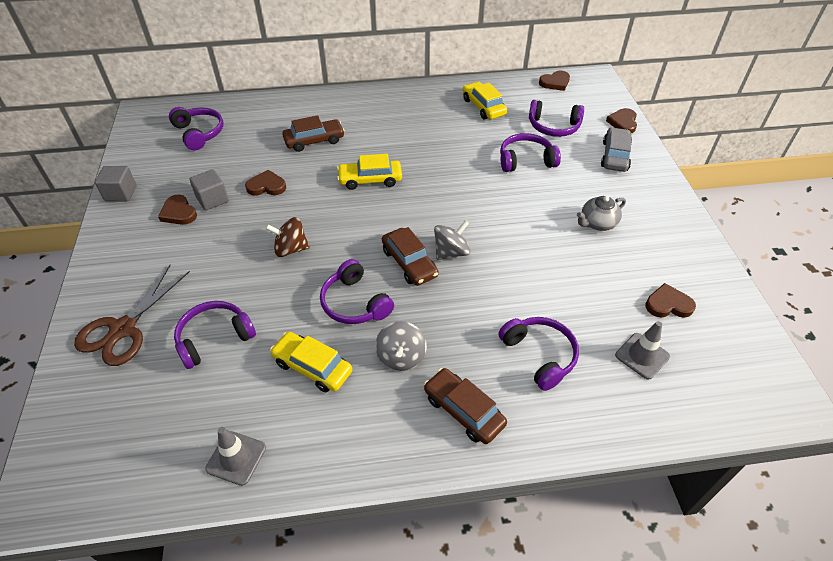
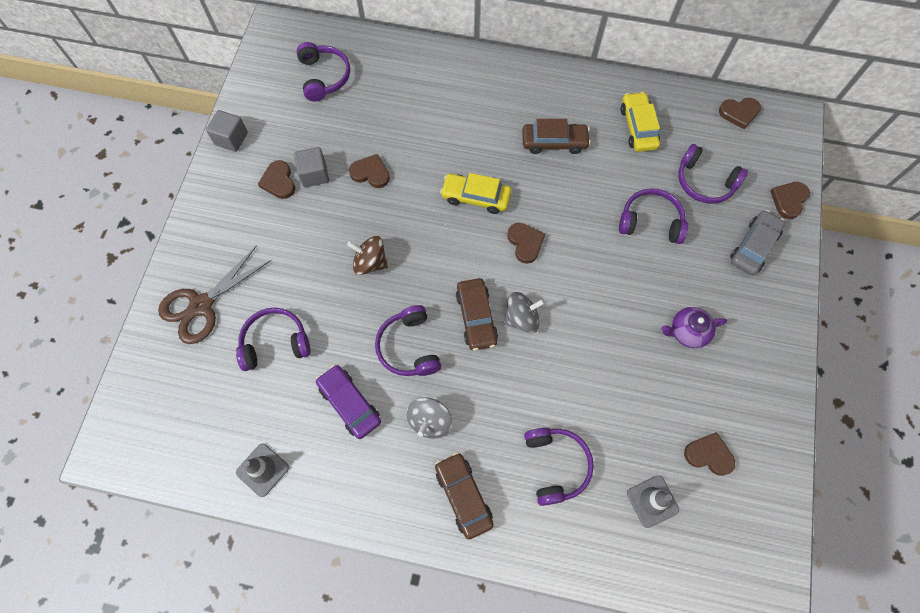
camera: 20 degrees right, 20 degrees up
(312, 367) = (349, 403): yellow car -> purple car
(314, 141) = (437, 123): brown car -> brown car (554, 142)
(428, 199) = (525, 243): none -> brown heart
(597, 223) = (687, 332): grey teapot -> purple teapot

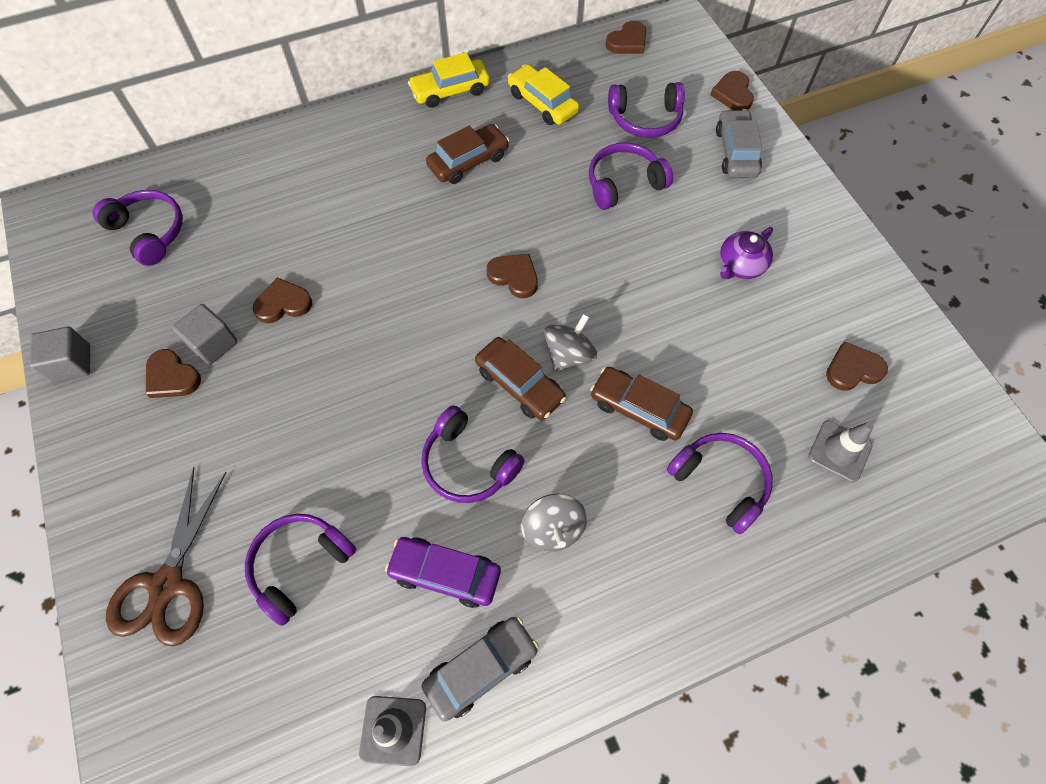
camera: 35 degrees left, 5 degrees down
(331, 471) = (481, 669): none -> grey car
(370, 262) = (354, 400): brown spinning top -> none
(463, 496) = (652, 585): brown car -> brown car (639, 408)
(476, 197) = (425, 261): yellow car -> yellow car (450, 90)

